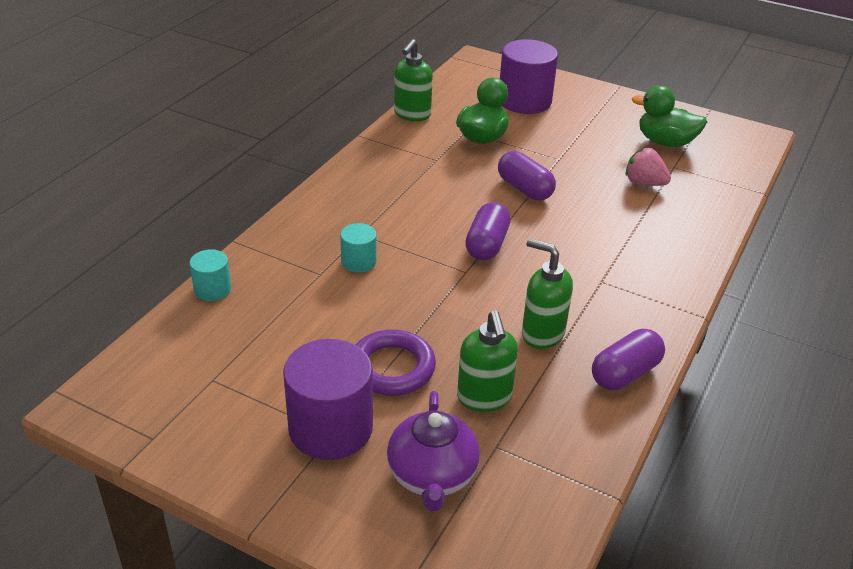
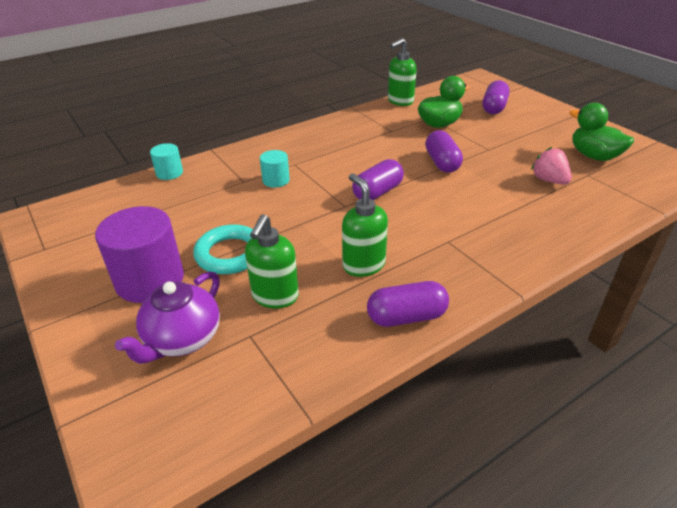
camera: 30 degrees right, 0 degrees up
(392, 368) = (230, 254): purple ring -> turquoise ring
(524, 101) = (494, 108): purple cylinder -> purple capsule

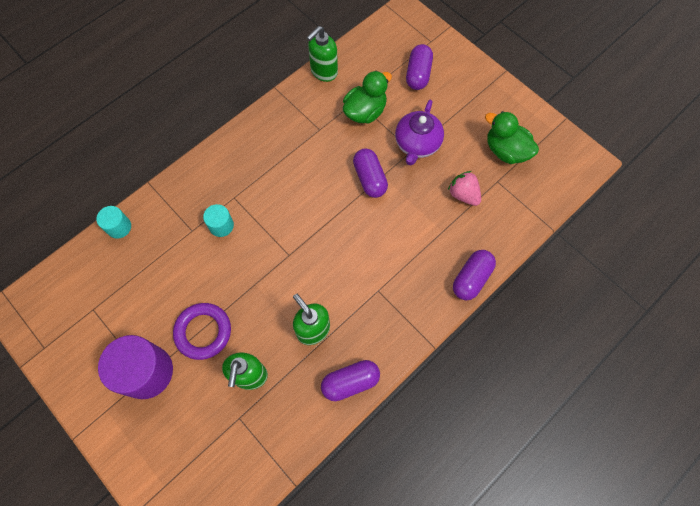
camera: 10 degrees left, 30 degrees up
(182, 339) = (190, 430): purple teapot -> purple teapot (417, 144)
(230, 254) = (203, 332): turquoise ring -> purple ring
(378, 192) = (315, 232): purple capsule -> purple capsule (471, 278)

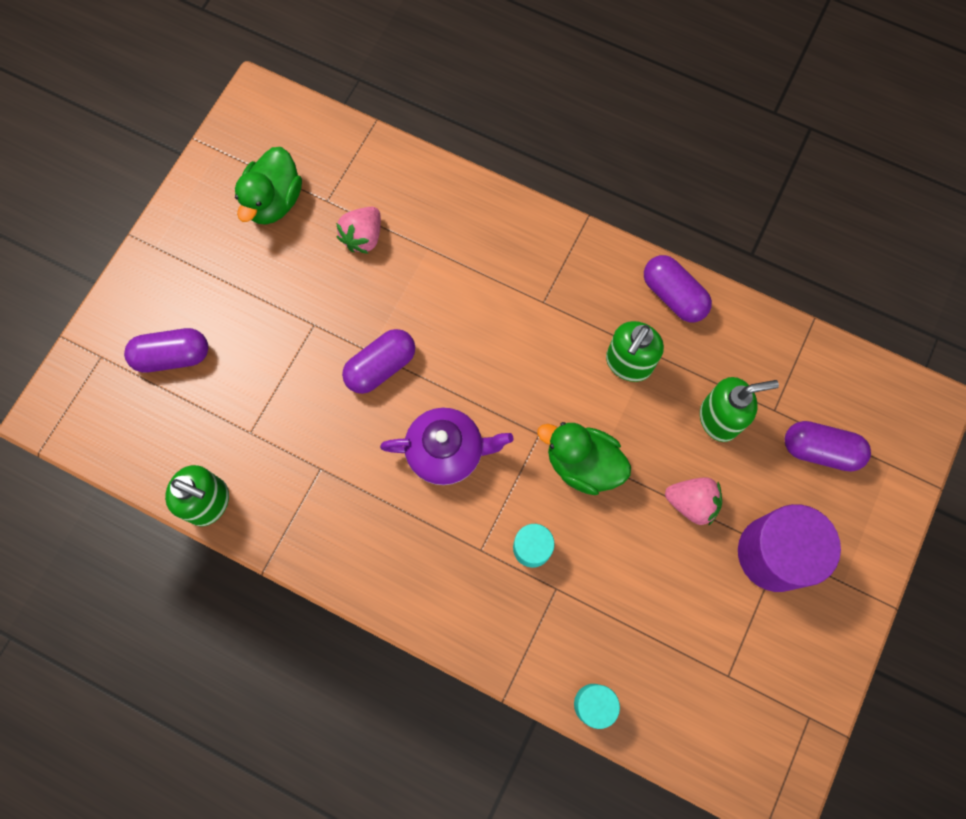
camera: 110 degrees left, 5 degrees up
(203, 332) = (691, 503): purple ring -> pink strawberry
(365, 112) = (267, 412): green duck -> green duck (583, 464)
(417, 144) = (302, 320): purple teapot -> purple teapot (447, 451)
(471, 278) = (482, 196): purple capsule -> purple capsule (820, 450)

